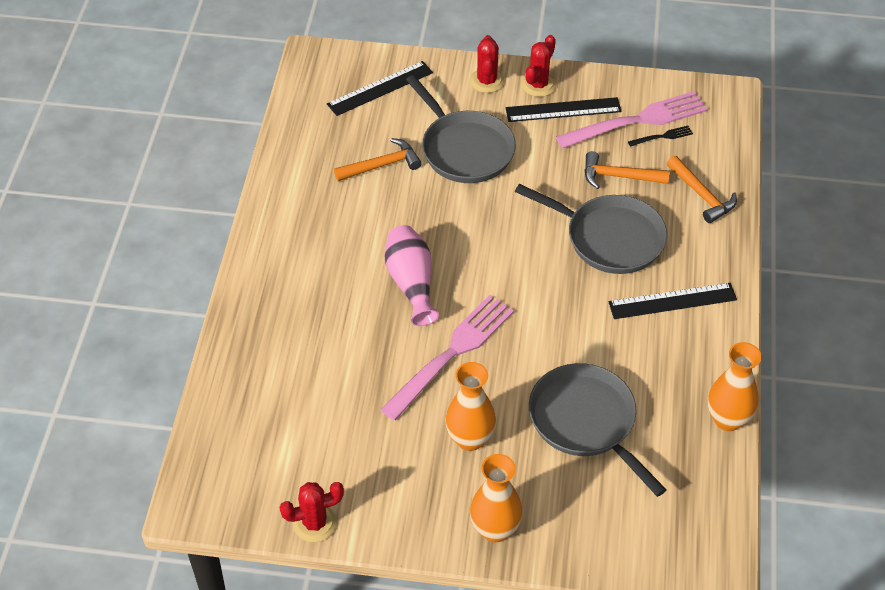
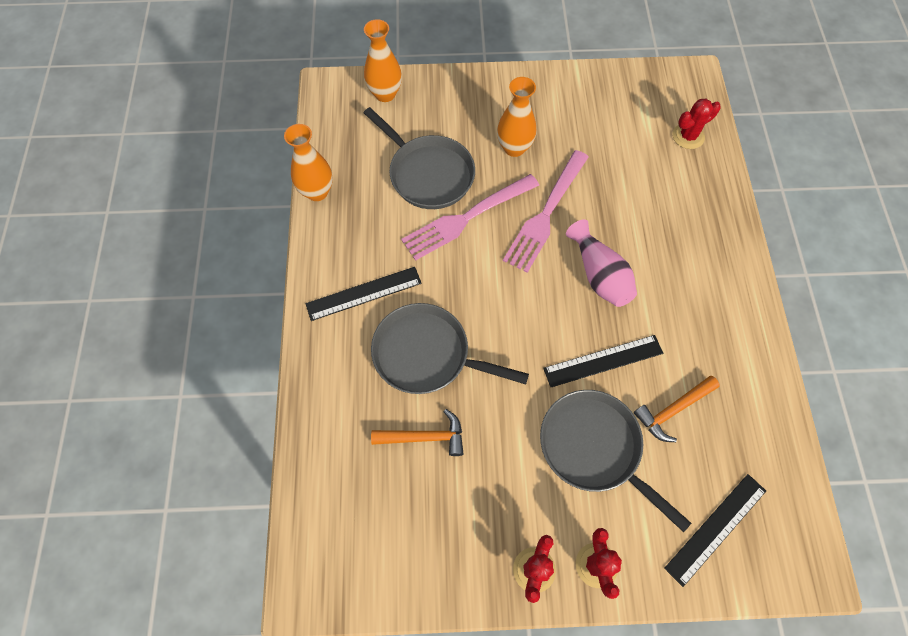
camera: 170 degrees right, 15 degrees up
(315, 523) = (606, 77): red cactus -> red cactus (688, 136)
(495, 529) = (482, 90): orange vase -> orange vase (385, 94)
(563, 110) = (498, 530): black ruler -> black ruler (603, 360)
(637, 121) = (411, 527): pink fork -> pink fork (467, 218)
(662, 136) = (381, 506): black fork -> none
(702, 195) = (336, 425): orange hammer -> none

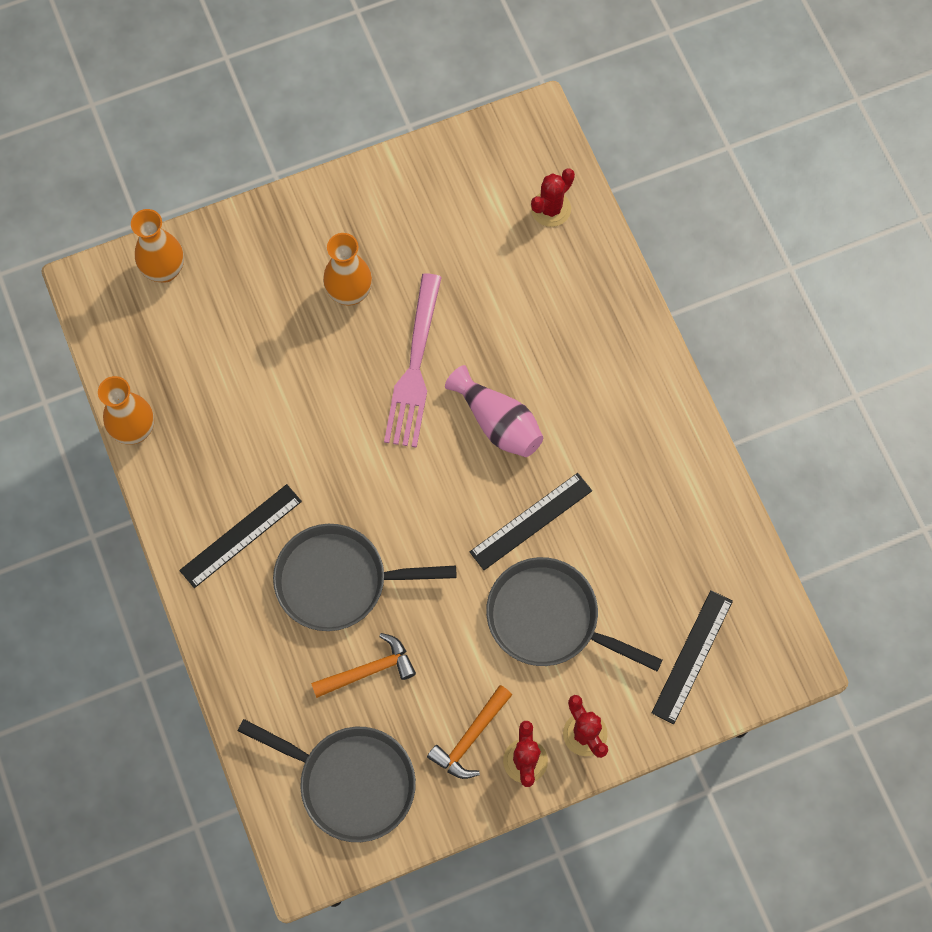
camera: 20 degrees left, 5 degrees up
(428, 174) = (258, 362): grey pan -> grey pan (351, 782)
(467, 218) = (325, 403): pink fork -> none
(673, 410) = (619, 550): orange hammer -> orange hammer (470, 738)

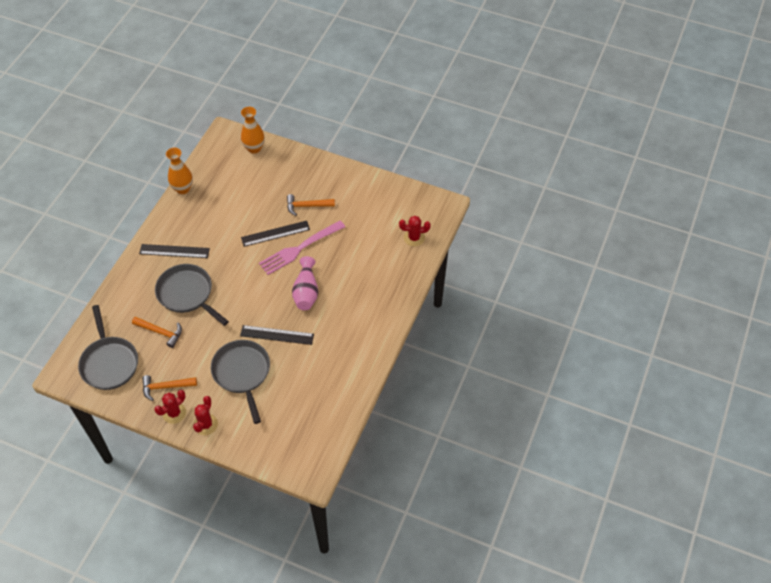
camera: 45 degrees right, 15 degrees down
(349, 293) = (307, 206): orange vase -> orange hammer
(692, 656) = (277, 435): black ruler -> black ruler (275, 233)

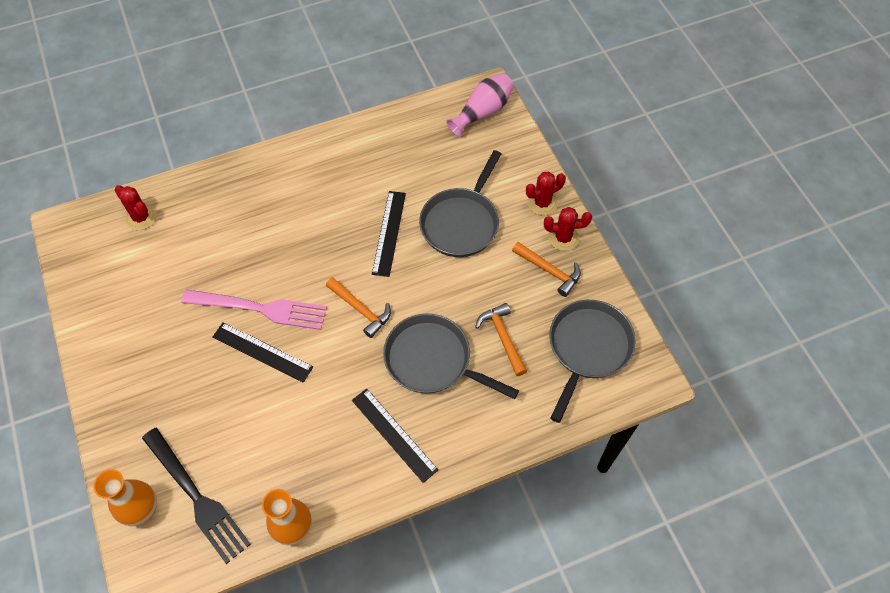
camera: 135 degrees left, 5 degrees up
(187, 294) = (432, 360): grey pan -> grey pan turned 120 degrees clockwise
(237, 167) = (197, 497): none -> black fork
(277, 335) = (389, 233): black ruler -> black ruler turned 45 degrees clockwise
(306, 292) = (311, 253): pink vase -> pink vase (482, 112)
(307, 206) = (189, 357): orange hammer -> orange hammer (361, 310)

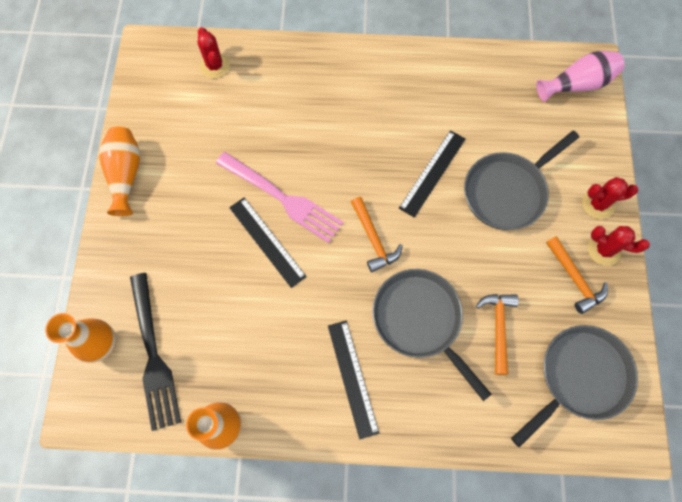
camera: 25 degrees right, 10 degrees up
(95, 348) = (126, 174): none -> orange vase

